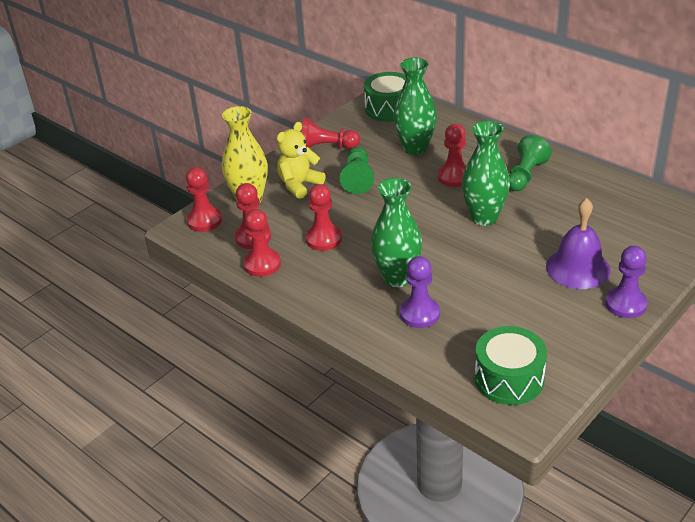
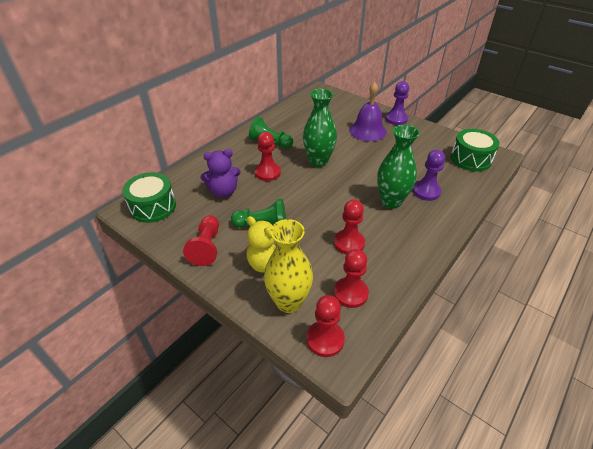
camera: 95 degrees left, 5 degrees up
(262, 264) = (389, 282): red pawn -> none
(415, 148) = (223, 191): green vase -> purple teddy bear

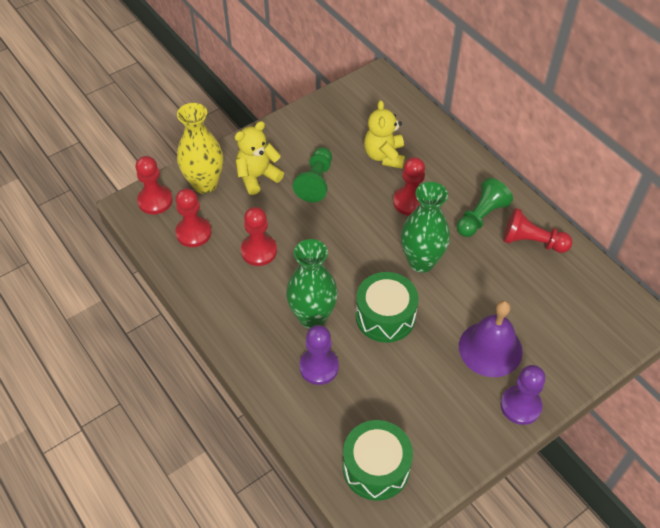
camera: 105 degrees right, 10 degrees up
(153, 207) = (375, 97): green drum -> green drum (385, 316)
(206, 247) = (299, 134): red pawn -> red pawn (532, 242)
(223, 191) = (384, 156): purple teddy bear -> yellow teddy bear

